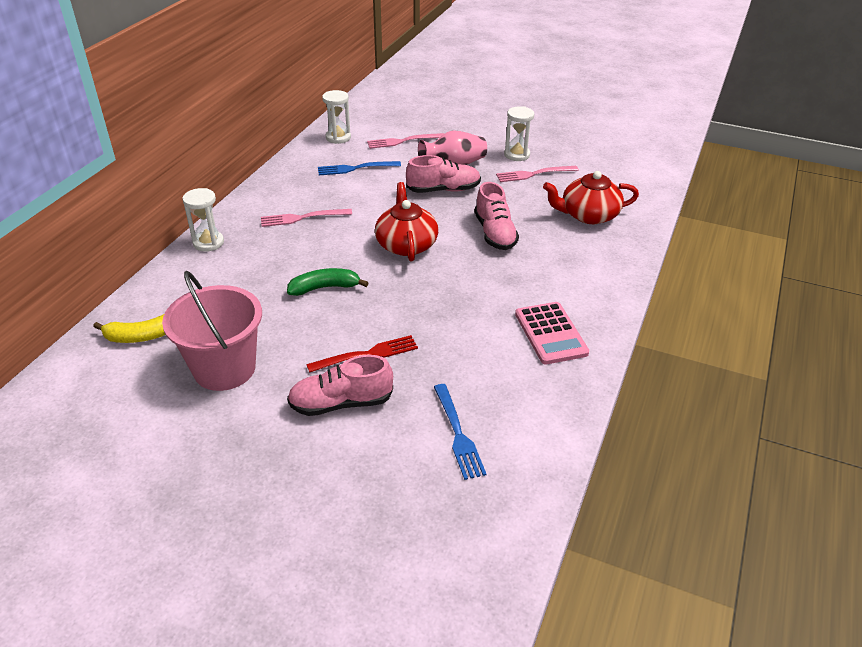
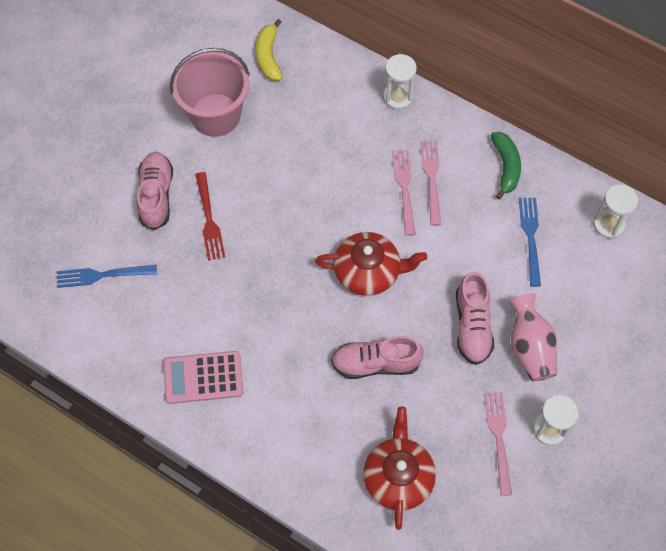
camera: 100 degrees right, 25 degrees up
(324, 288) = (308, 192): green banana -> green banana (506, 167)
(403, 141) = (595, 297): pink fork -> pink fork (404, 188)

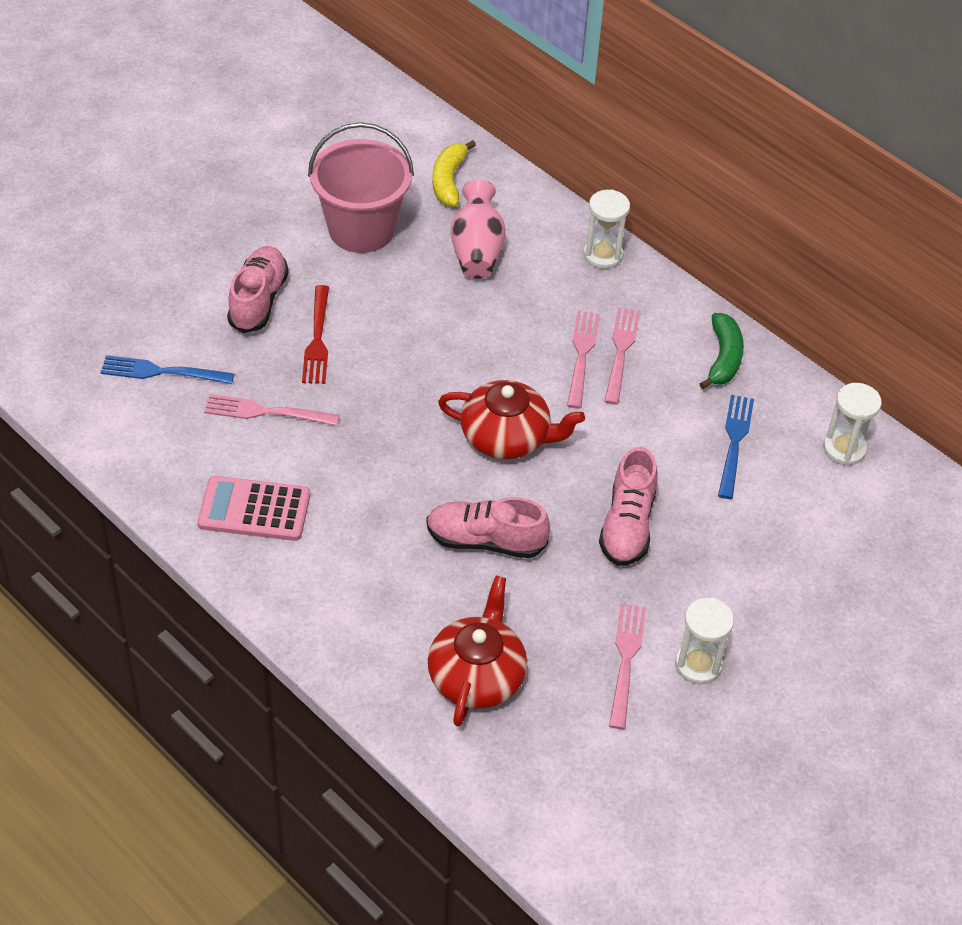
camera: 10 degrees right, 15 degrees down
(189, 292) = (266, 412): none -> pink fork
(529, 347) = (698, 565): pink vase -> pink vase (477, 250)

